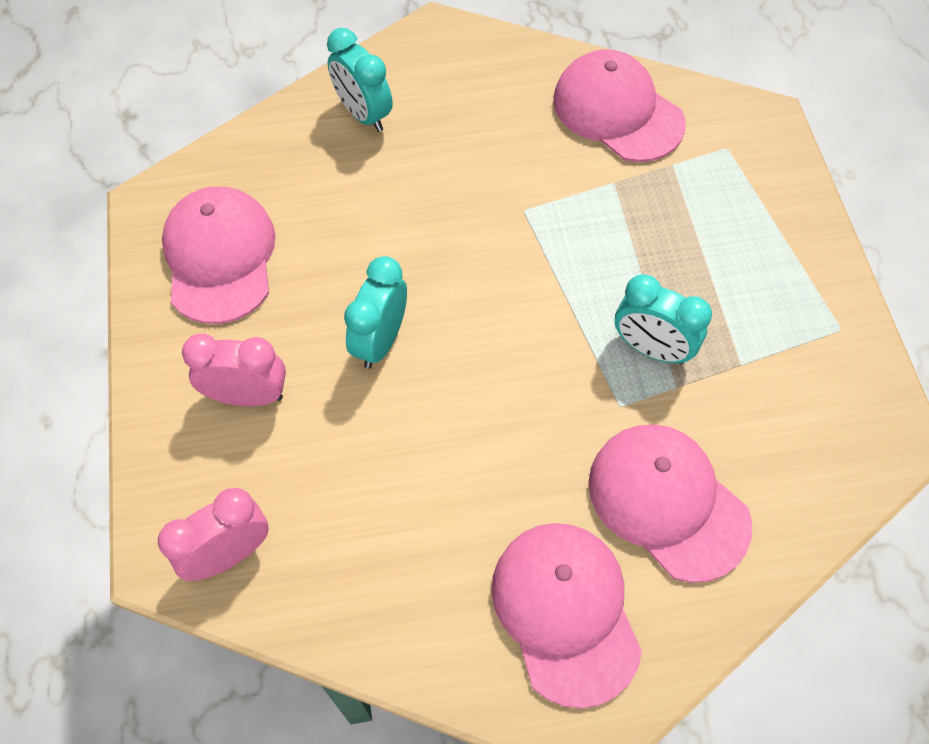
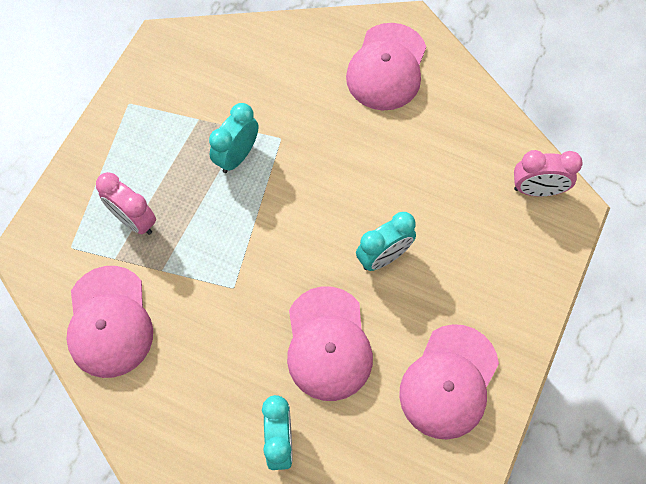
camera: 145 degrees left, 5 degrees up
(248, 396) = (481, 272): pink clock -> pink clock (134, 220)
(651, 349) = (237, 156): turquoise clock -> turquoise clock turned 120 degrees counterclockwise
(667, 502) = (298, 81): pink cap -> pink cap (328, 344)

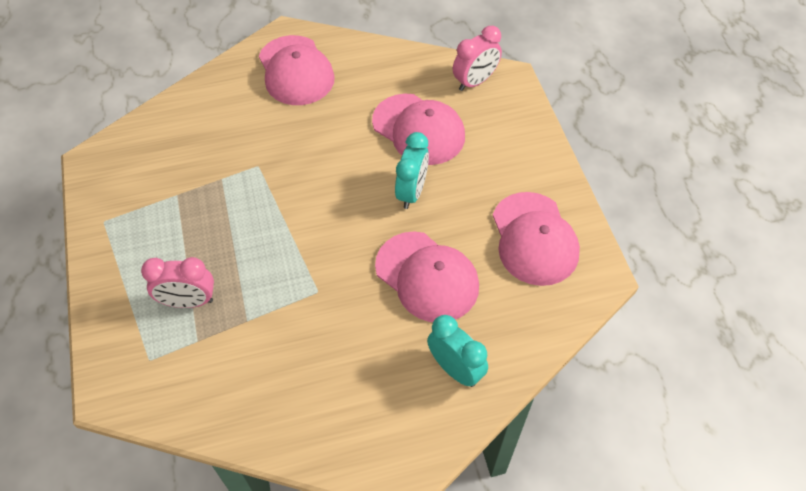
camera: 40 degrees left, 10 degrees down
(109, 322) = (237, 390): pink cap -> pink cap (418, 129)
(237, 156) = (234, 200): turquoise clock -> none

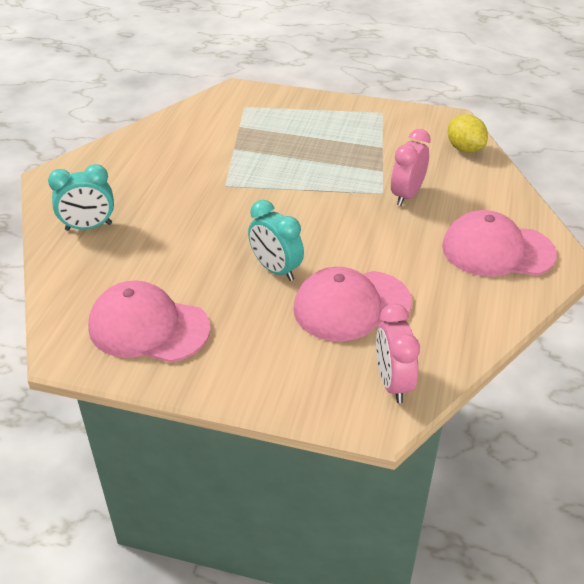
camera: 120 degrees right, 15 degrees down
(148, 133) = (464, 149): none -> yellow lemon
(188, 301) = (275, 130): pink clock -> pink clock (406, 195)
(427, 277) = (180, 244): pink cap -> none

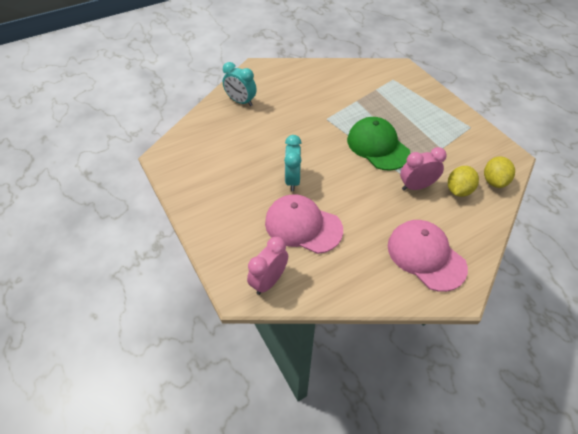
camera: 45 degrees right, 10 degrees up
(148, 327) = (204, 168): pink cap -> none
(319, 181) = (377, 146): none -> green cap
(447, 175) = (458, 190): none -> yellow lemon

